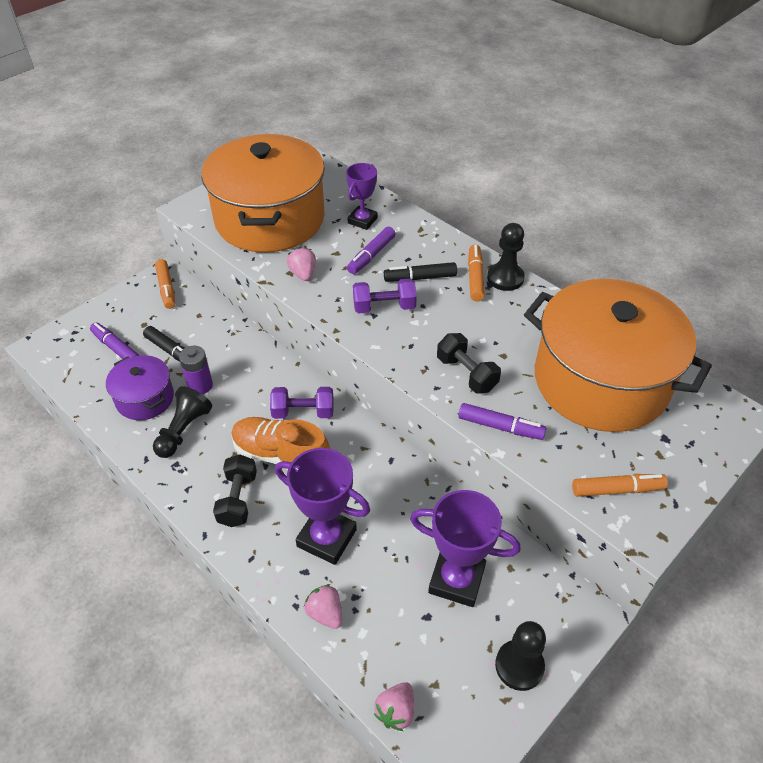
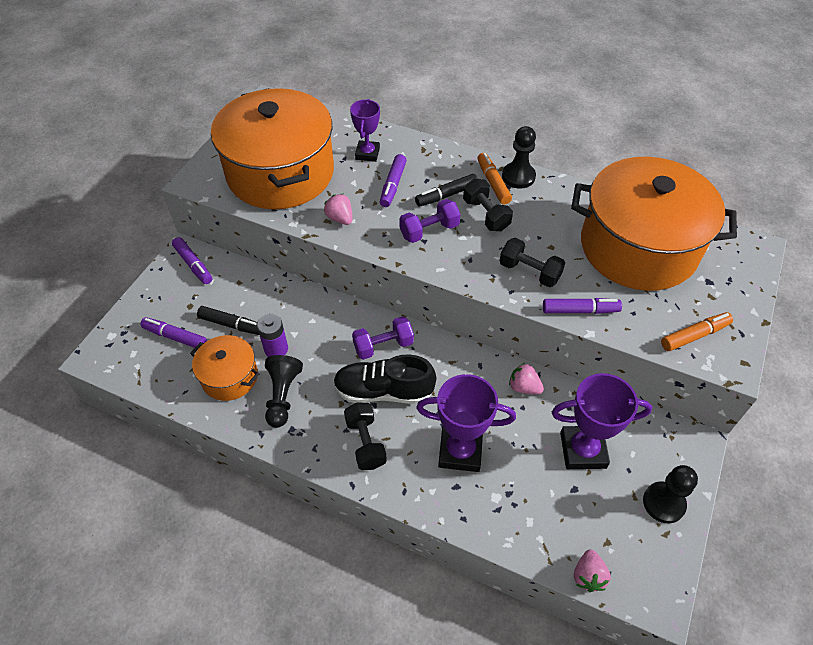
camera: 20 degrees left, 5 degrees up
(145, 398) = (229, 377): purple pot -> orange pot
(166, 288) = (193, 264): orange marker -> purple marker
(281, 456) = (384, 391): orange shoe -> black shoe
(325, 613) = (491, 516): pink strawberry -> pink strawberry (524, 387)
(450, 306) = (486, 215): none -> black dumbbell

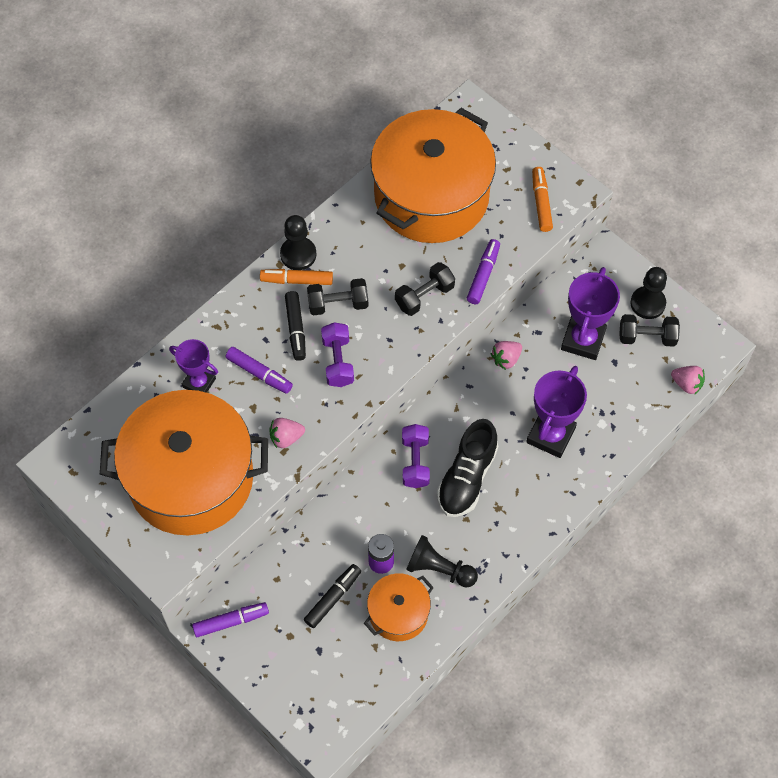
camera: 70 degrees left, 10 degrees up
(175, 337) = (327, 657): purple marker -> none
(365, 443) = (515, 510): black dumbbell -> black dumbbell (647, 337)

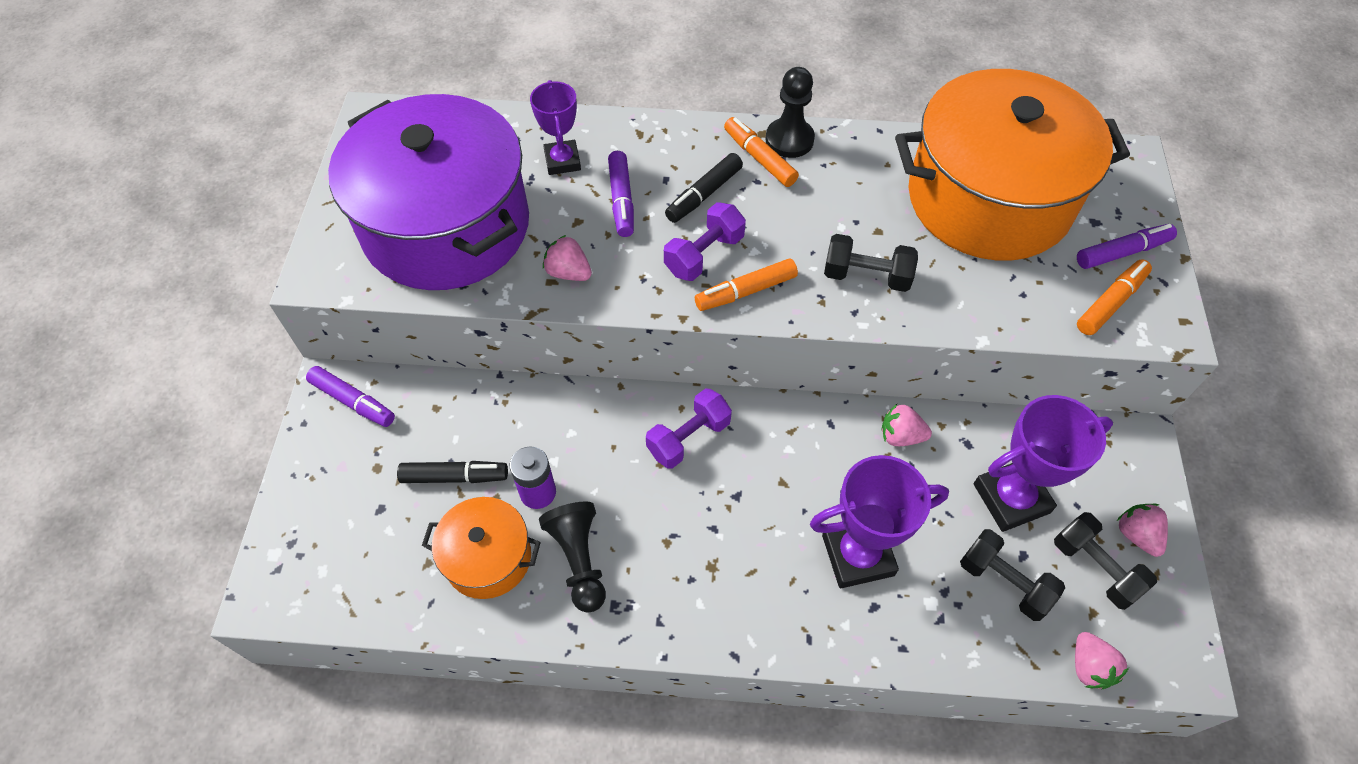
camera: 50 degrees right, 5 degrees down
(191, 478) = (446, 226): orange pot -> purple pot
(338, 304) = (771, 209): black dumbbell -> black dumbbell (1004, 582)
(380, 360) = (745, 291): none -> orange marker
(467, 477) = (718, 504): black shoe -> none
(483, 275) = (956, 312): purple marker -> purple marker (1122, 252)
(647, 303) = (1136, 535): black pawn -> pink strawberry

